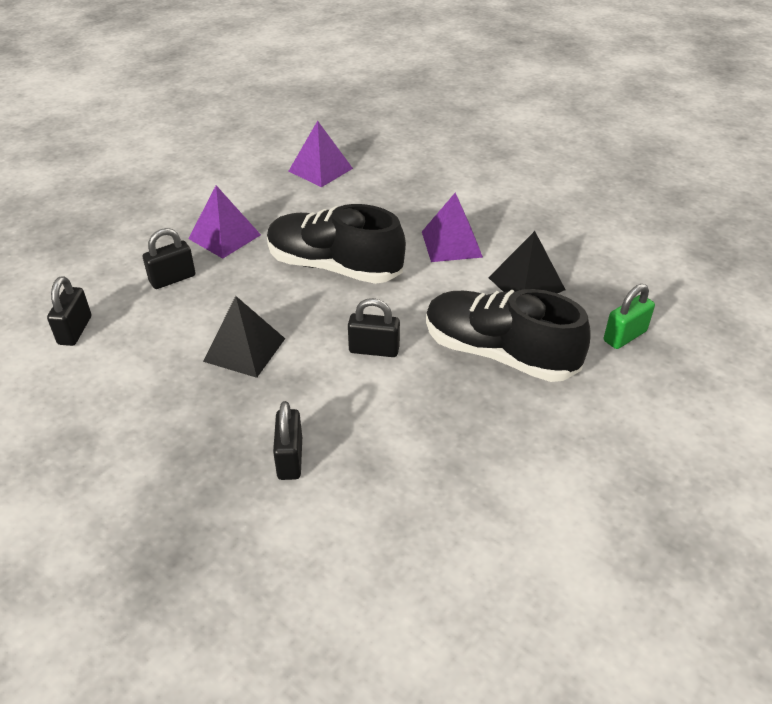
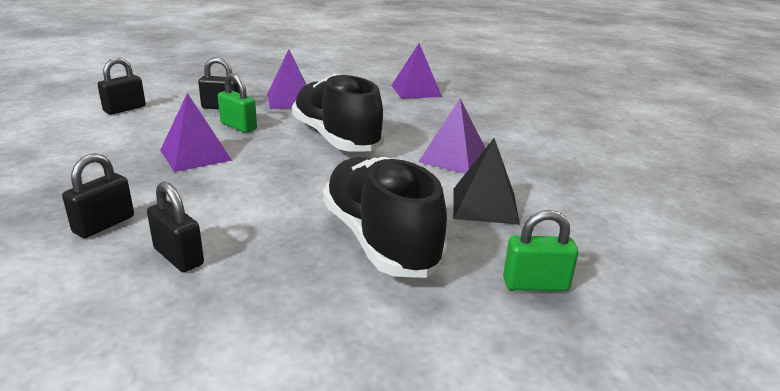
camera: 35 degrees right, 15 degrees down
(228, 295) = (238, 126): none -> green padlock
(244, 349) = (195, 155): black pyramid -> purple pyramid
(374, 350) = (280, 192): black padlock -> black padlock (178, 257)

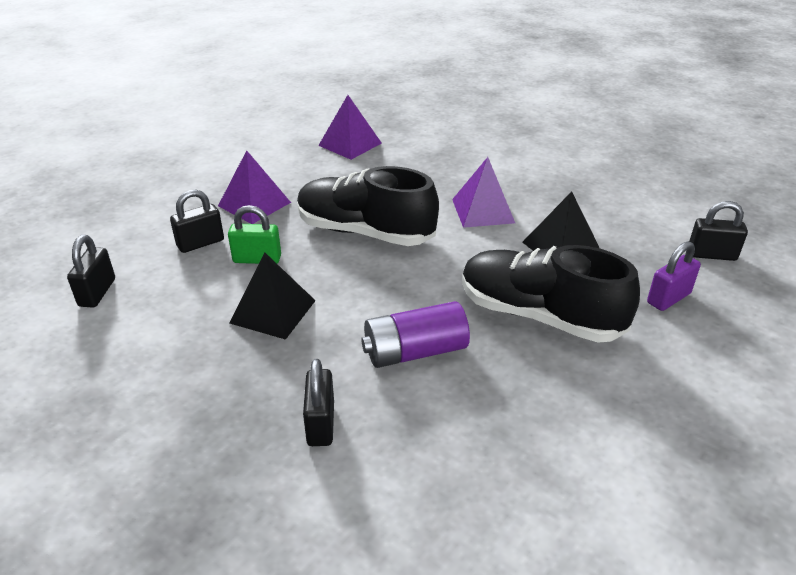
camera: 35 degrees left, 10 degrees up
(178, 257) = (430, 414): black padlock -> black padlock (711, 255)
(195, 155) = (273, 311): purple pyramid -> black pyramid
(240, 216) = (414, 352): none -> purple battery
(535, 284) = (668, 298): green padlock -> purple padlock

